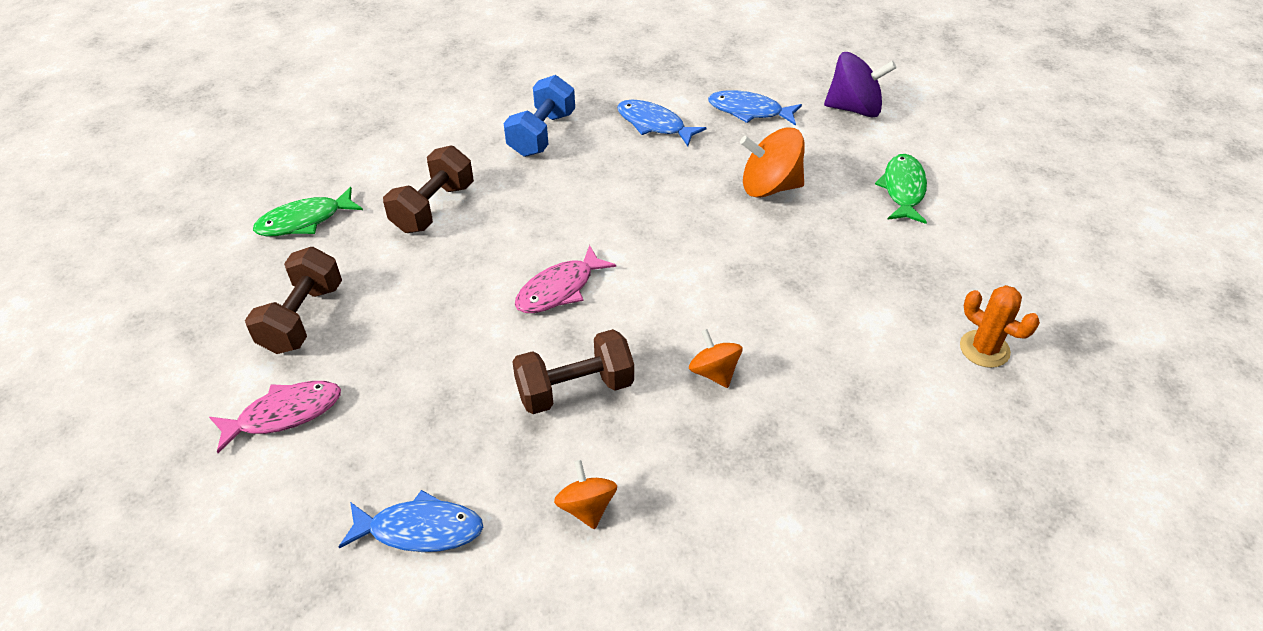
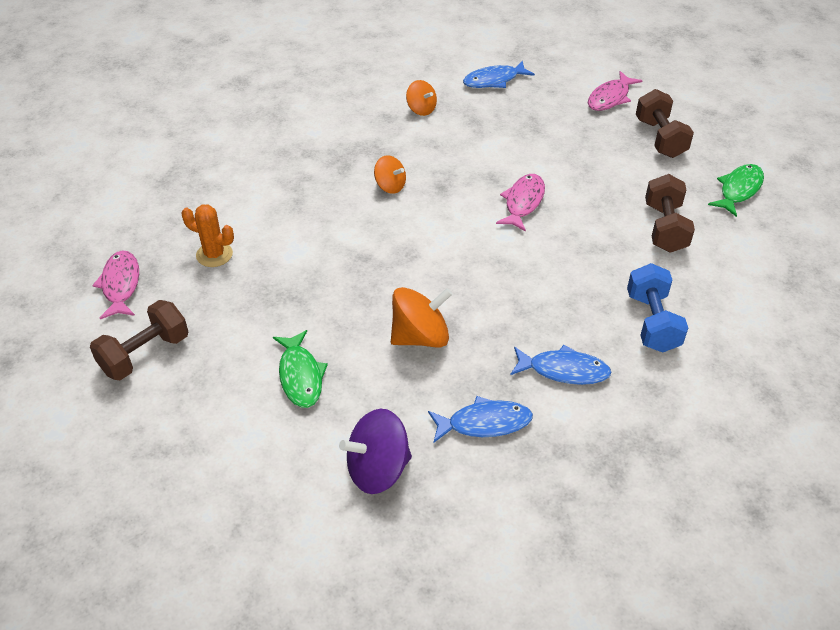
camera: 155 degrees right, 0 degrees up
(575, 389) = (467, 153): brown dumbbell -> brown dumbbell (145, 354)
(1111, 347) = (120, 285): none -> pink fish

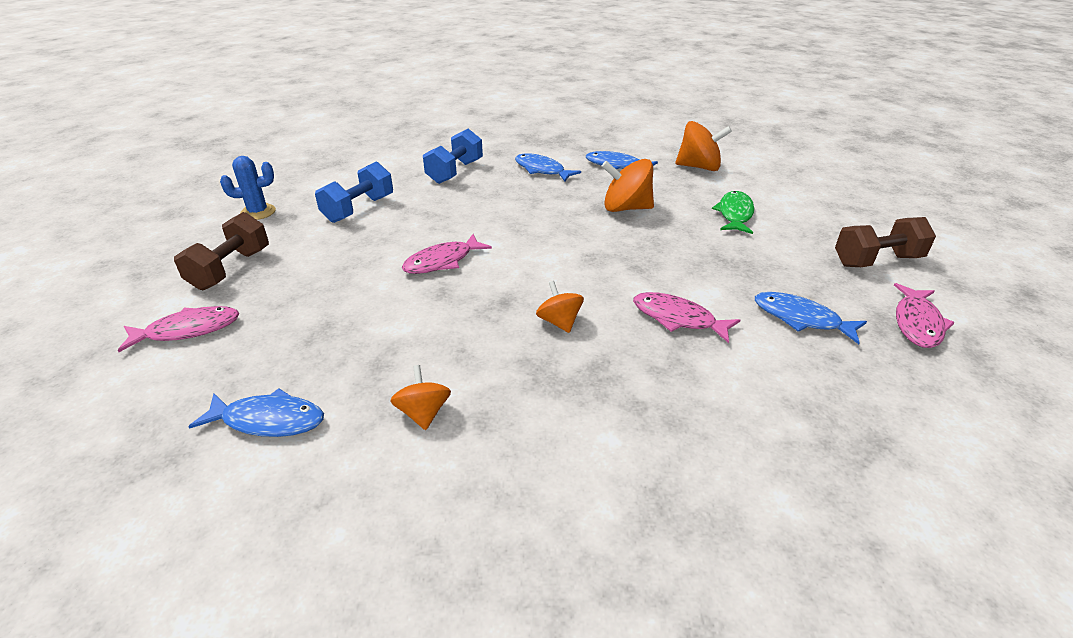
camera: 150 degrees left, 10 degrees down
(214, 254) = (801, 319): orange cactus -> blue fish
(308, 220) = (678, 318): none -> pink fish
(378, 469) = (699, 167): purple spinning top -> orange spinning top
(665, 228) = (359, 209): brown dumbbell -> blue dumbbell
(738, 190) = (258, 212): green fish -> blue cactus

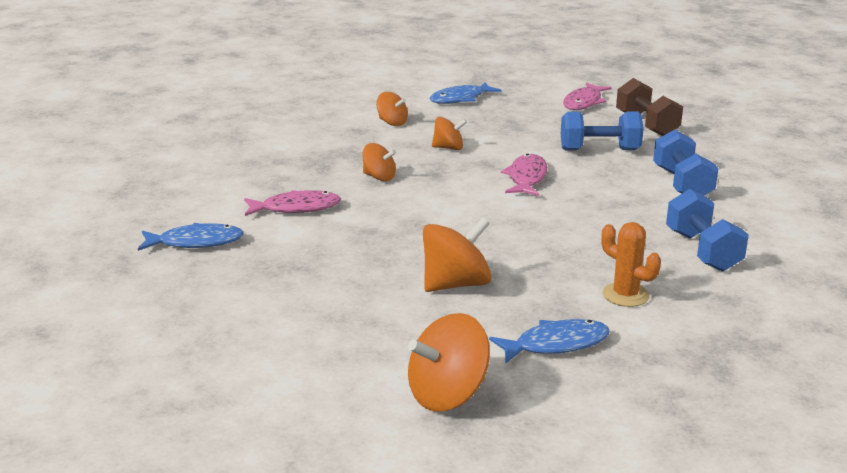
camera: 140 degrees right, 10 degrees down
(258, 212) = (742, 153): blue cactus -> none
(331, 262) = (599, 150): none -> blue dumbbell
(438, 330) = (448, 148): none -> orange spinning top
(542, 170) = (625, 295): blue fish -> orange cactus
(735, 214) = (328, 327): green fish -> none
(876, 261) = (133, 328): brown dumbbell -> none
(917, 323) = (89, 275): pink fish -> none

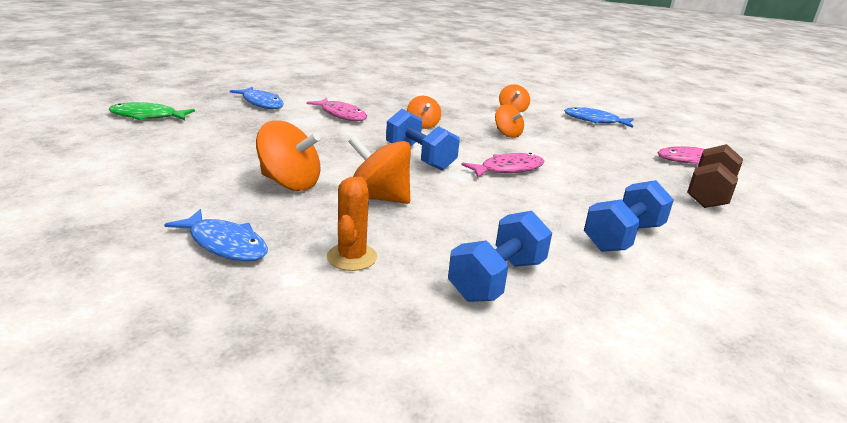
camera: 50 degrees right, 0 degrees up
(154, 324) = (147, 116): none -> green fish
(447, 395) = (106, 218): orange spinning top -> orange spinning top (378, 198)
(599, 150) = (615, 185): blue dumbbell -> blue dumbbell (419, 158)

